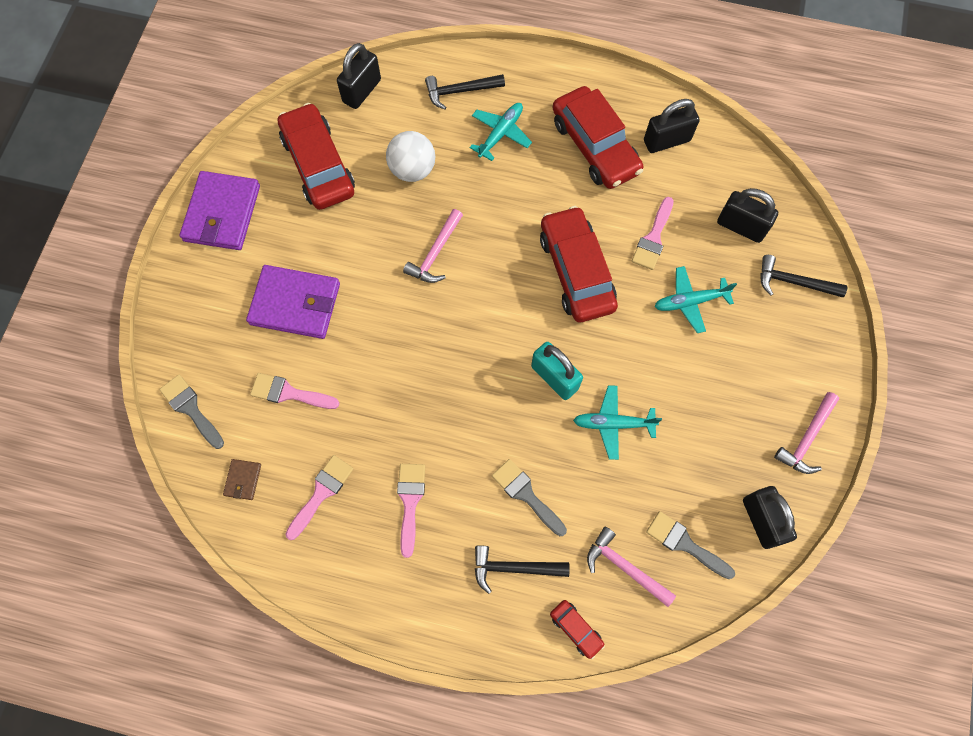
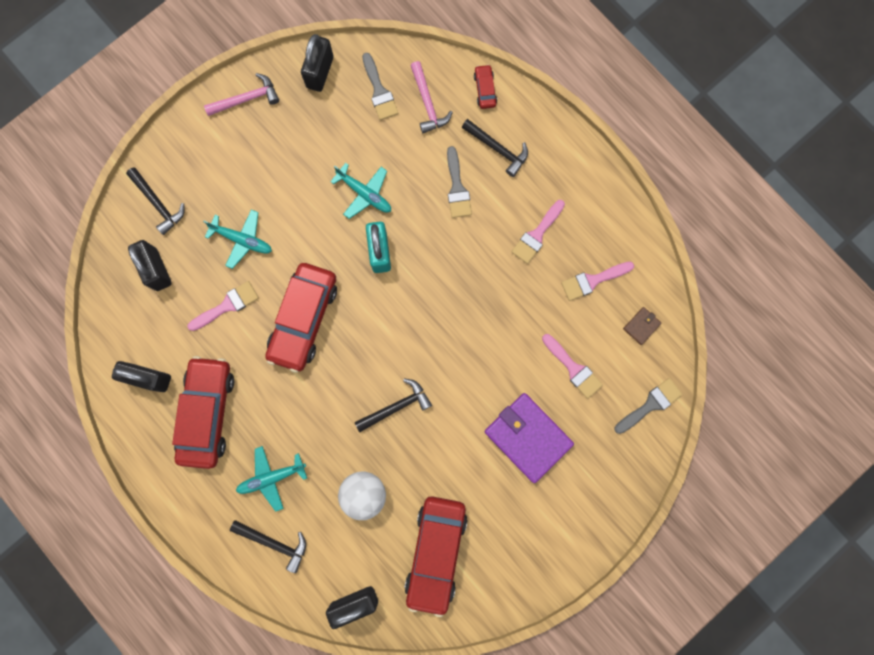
camera: 145 degrees left, 10 degrees up
(191, 408) = (650, 404): grey brush -> grey brush turned 120 degrees counterclockwise
(222, 213) = (539, 560): purple wallet -> none
(435, 253) = (396, 406): pink hammer -> black hammer

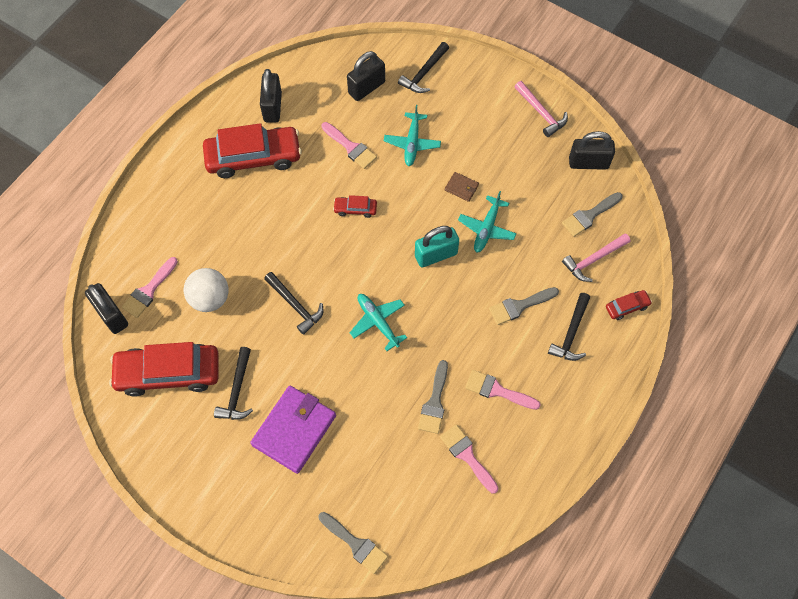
camera: 75 degrees right, 15 degrees down
(272, 477) = (209, 221): turquoise plane -> turquoise plane (378, 322)
(274, 542) = (152, 237): black hammer -> black hammer (237, 390)
(303, 319) = (355, 209): red car -> red car, size x0.44
(533, 296) = (434, 402): none -> grey brush
(573, 368) = (372, 458): pink brush -> pink brush (149, 290)
(641, 326) = (434, 516): brown wallet -> brown wallet (461, 187)

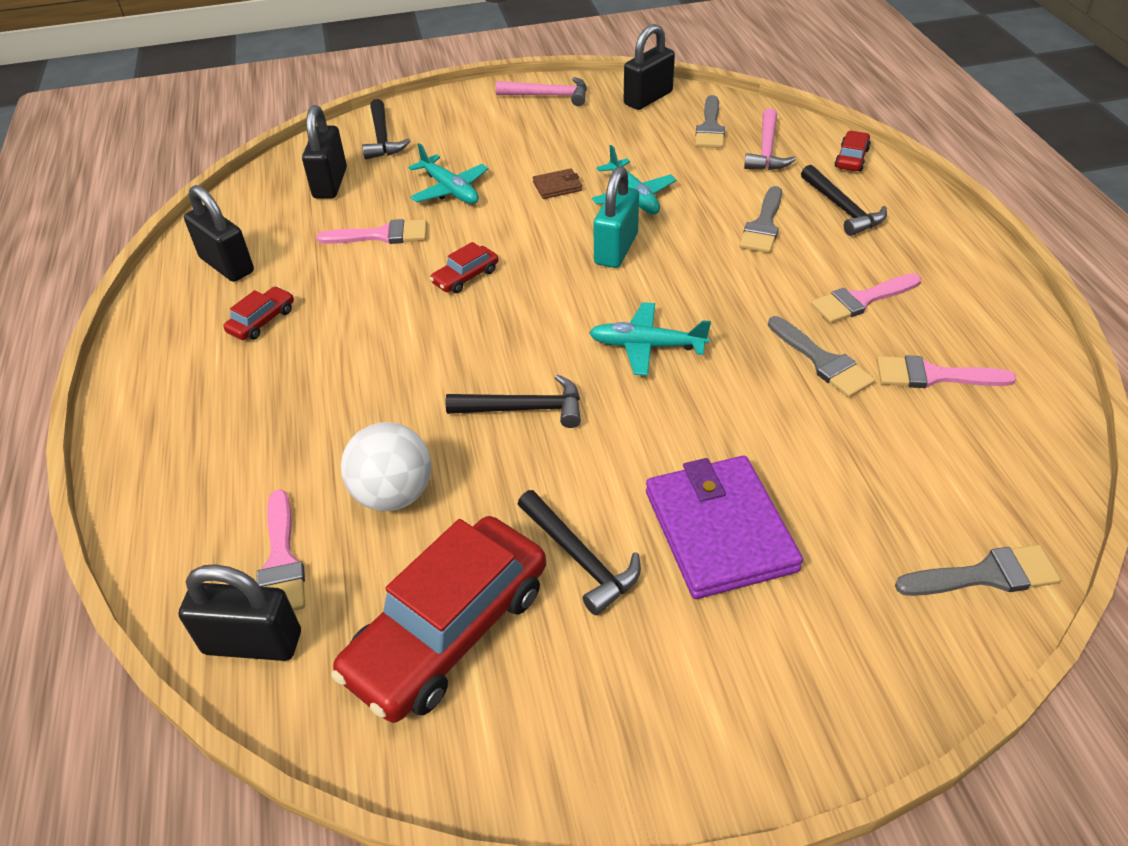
camera: 45 degrees left, 20 degrees down
(253, 157) = (262, 321): red car -> red car, size x0.44

